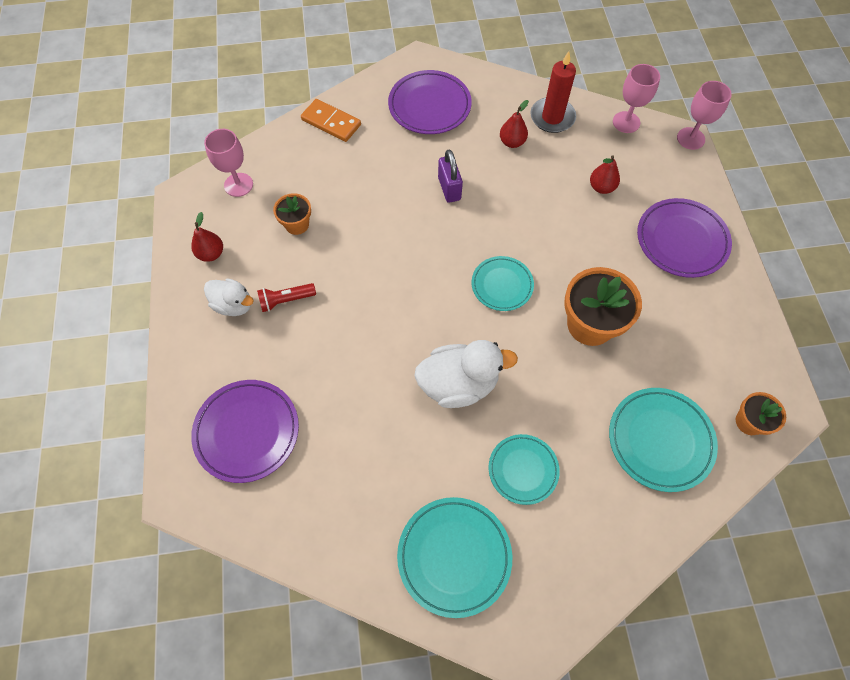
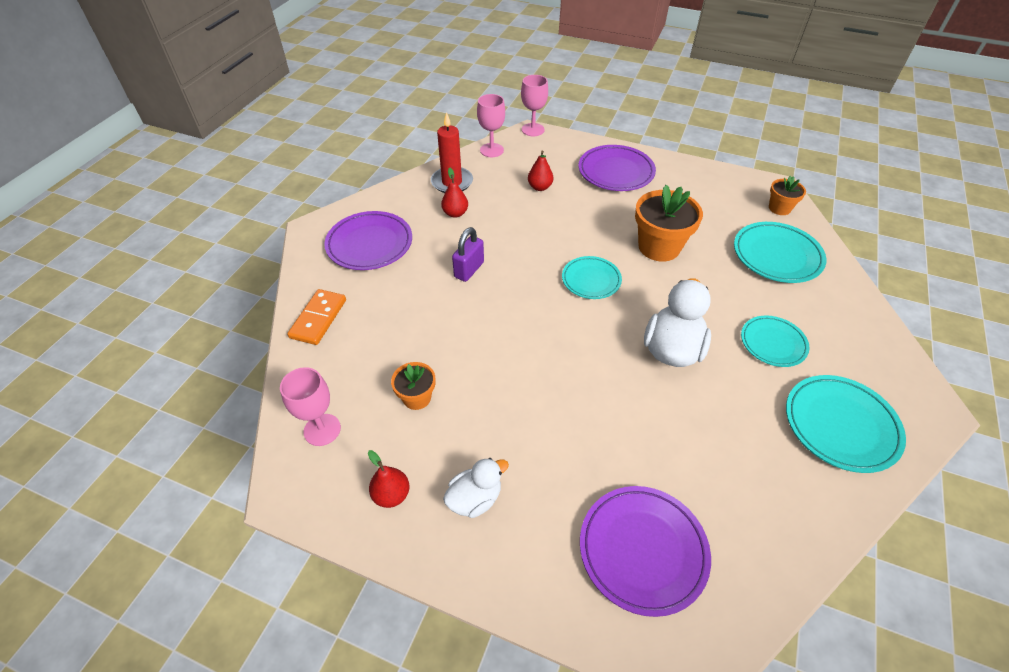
camera: 60 degrees left, 15 degrees down
(286, 300) = (502, 446): red flashlight -> none
(331, 122) = (318, 319): orange domino -> orange domino turned 45 degrees counterclockwise
(449, 188) = (469, 270): purple padlock -> purple padlock turned 75 degrees counterclockwise

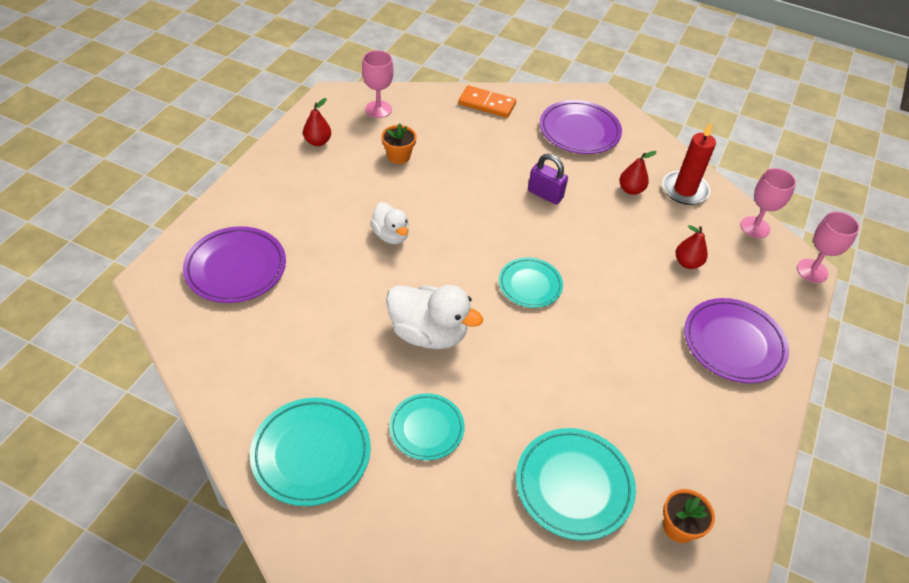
camera: 90 degrees right, 0 degrees up
(475, 499) = (303, 182): white duck -> white duck (391, 235)
(659, 247) = (585, 358): orange flower pot -> none

